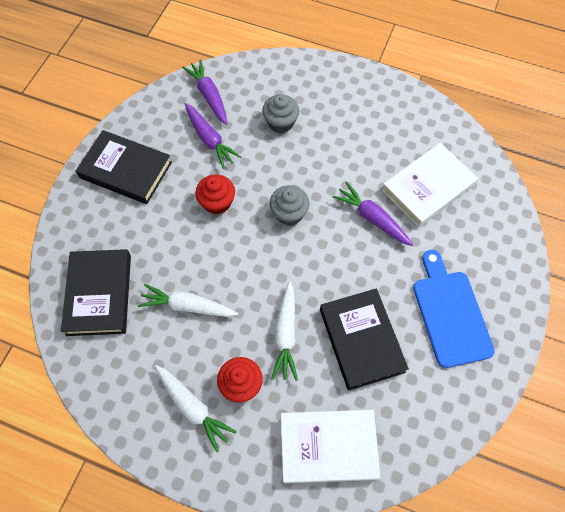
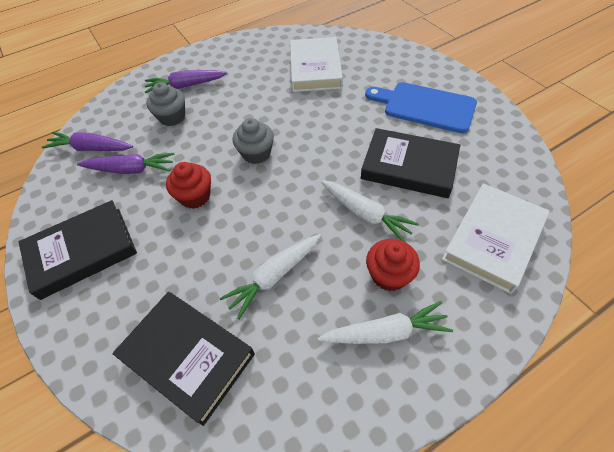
camera: 50 degrees left, 10 degrees down
(372, 218) = (310, 108): purple carrot -> purple carrot (186, 86)

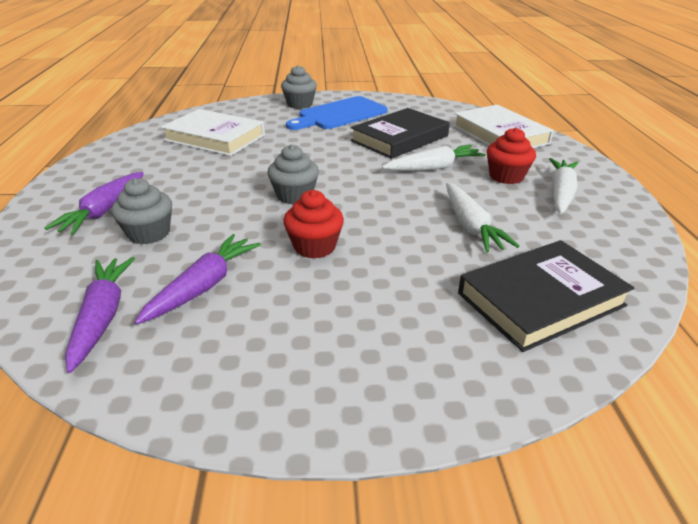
camera: 65 degrees left, 20 degrees down
(82, 251) = (316, 361): black book -> none
(91, 148) = (102, 317): purple carrot -> purple carrot turned 135 degrees clockwise
(422, 74) = (300, 104): none -> grey cupcake

